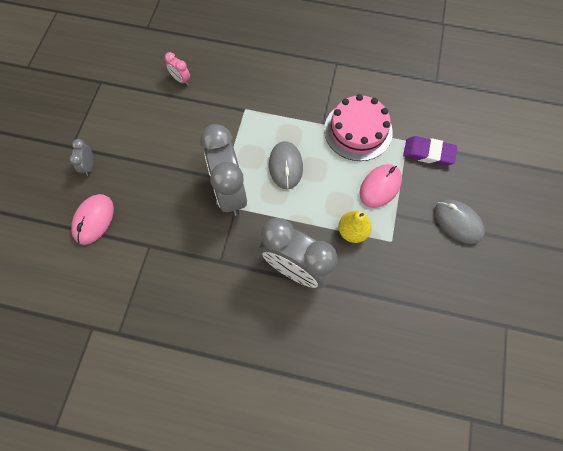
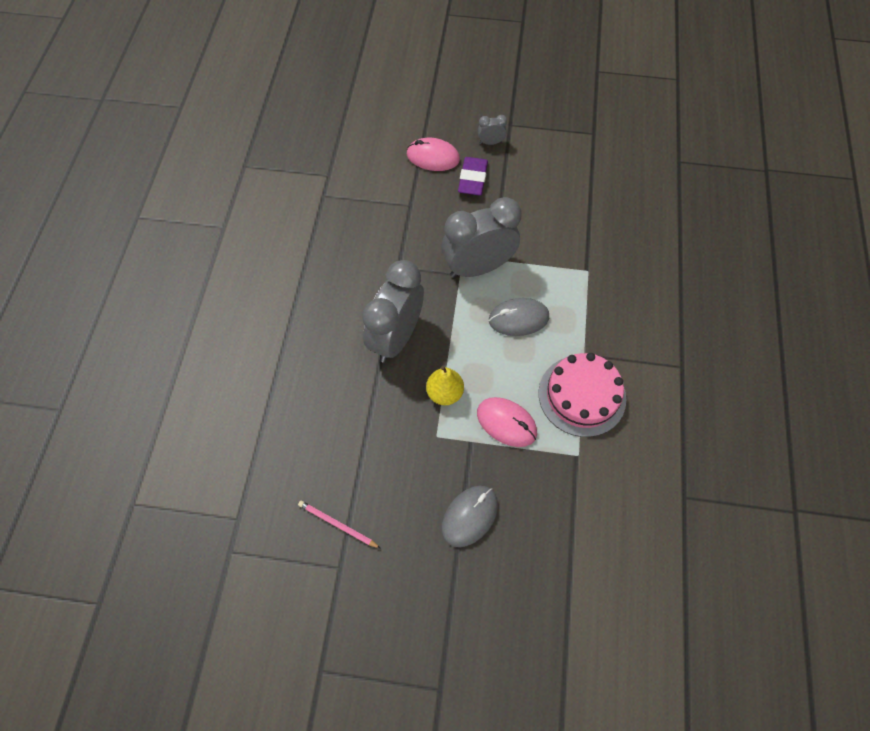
camera: 85 degrees right, 5 degrees down
(181, 80) = (614, 204): pink clock -> none
(428, 153) = (564, 482): purple eraser -> purple eraser (472, 179)
(471, 327) = (337, 524): none -> pink pencil

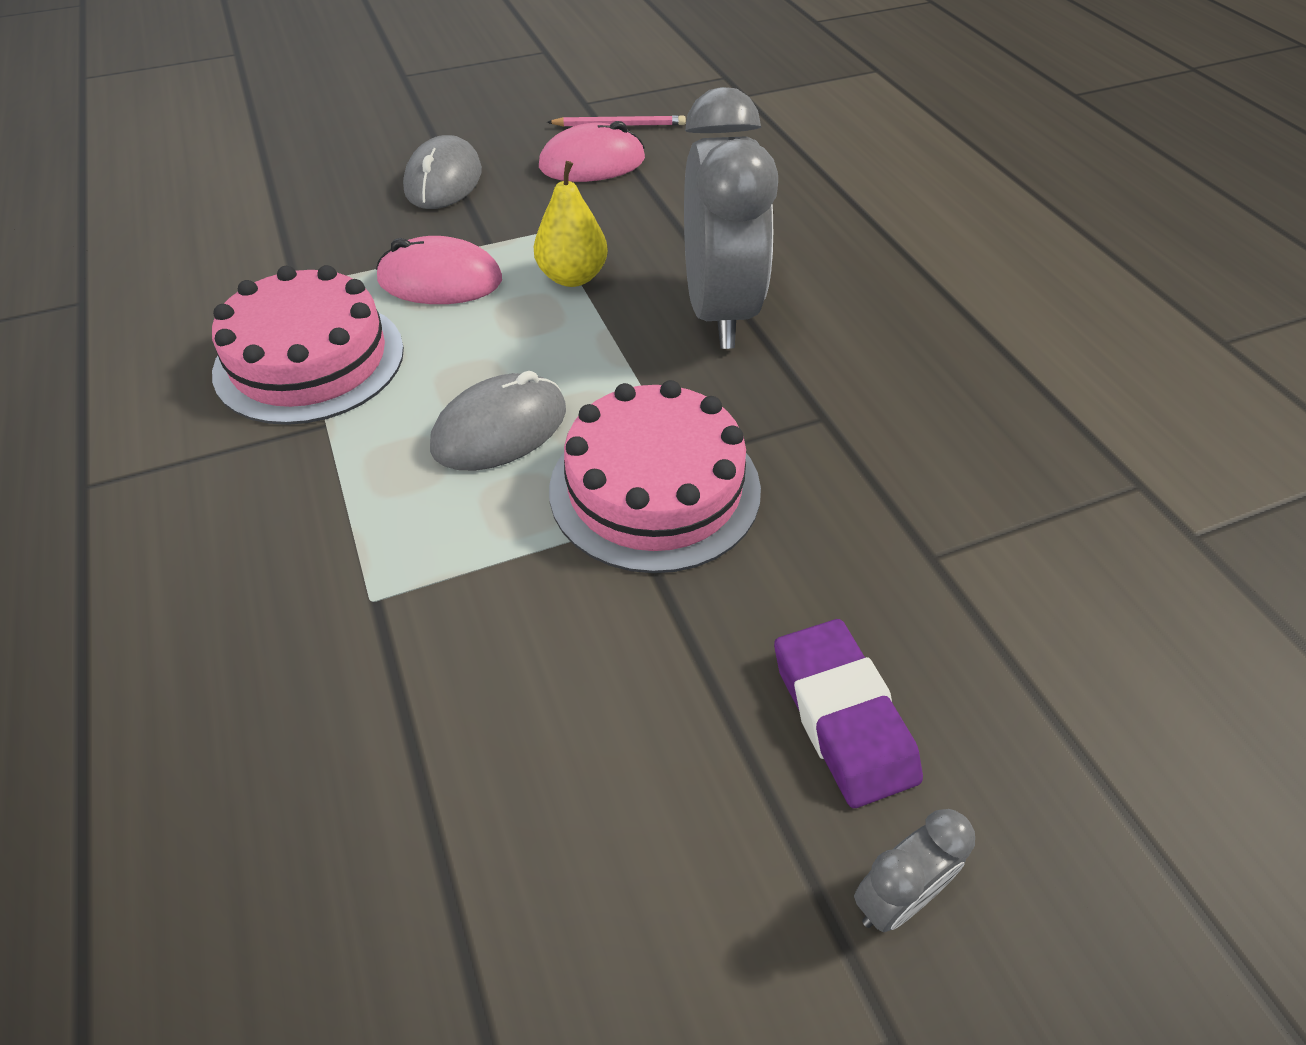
camera: 150 degrees right, 15 degrees down
(433, 157) = (1015, 731): pink mouse -> pink mouse (592, 163)
(478, 267) = (654, 488): grey clock -> pink cake

